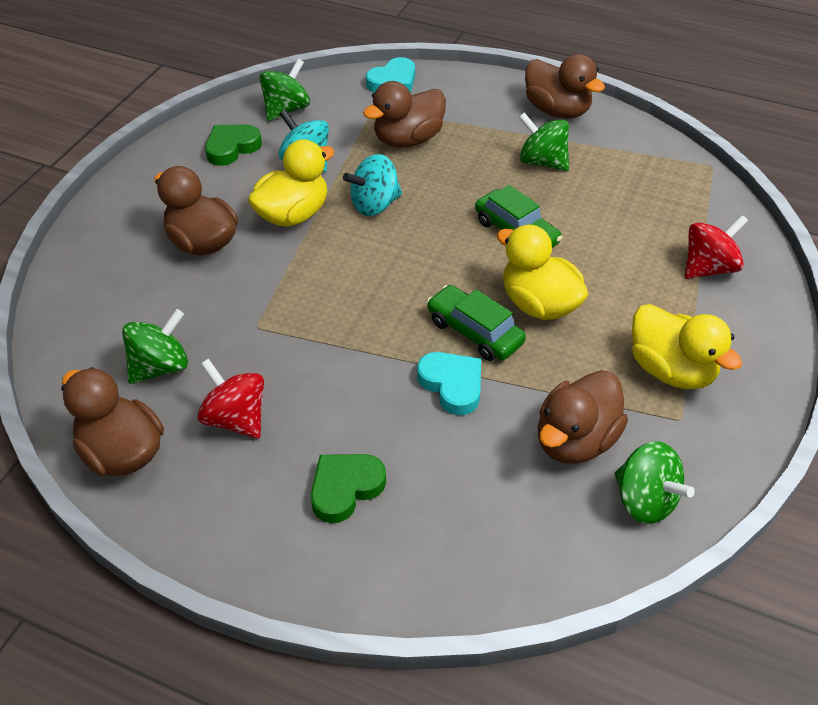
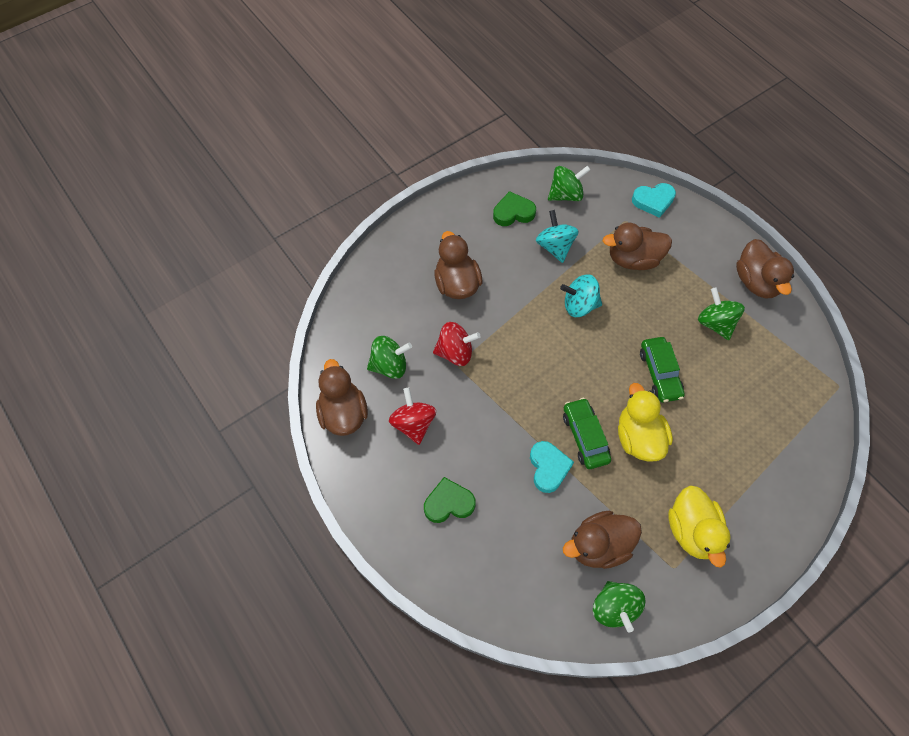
camera: 30 degrees right, 15 degrees up
(293, 215) = (523, 288): yellow duck -> none
(708, 268) = (773, 469): red spinning top -> red spinning top (455, 352)

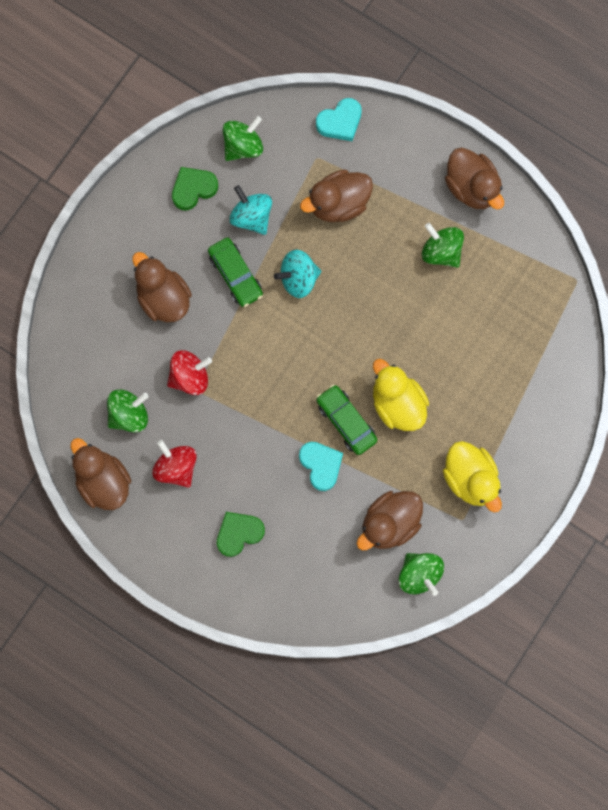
camera: 20 degrees left, 15 degrees up
(659, 373) = (400, 328): green car -> green car (235, 275)

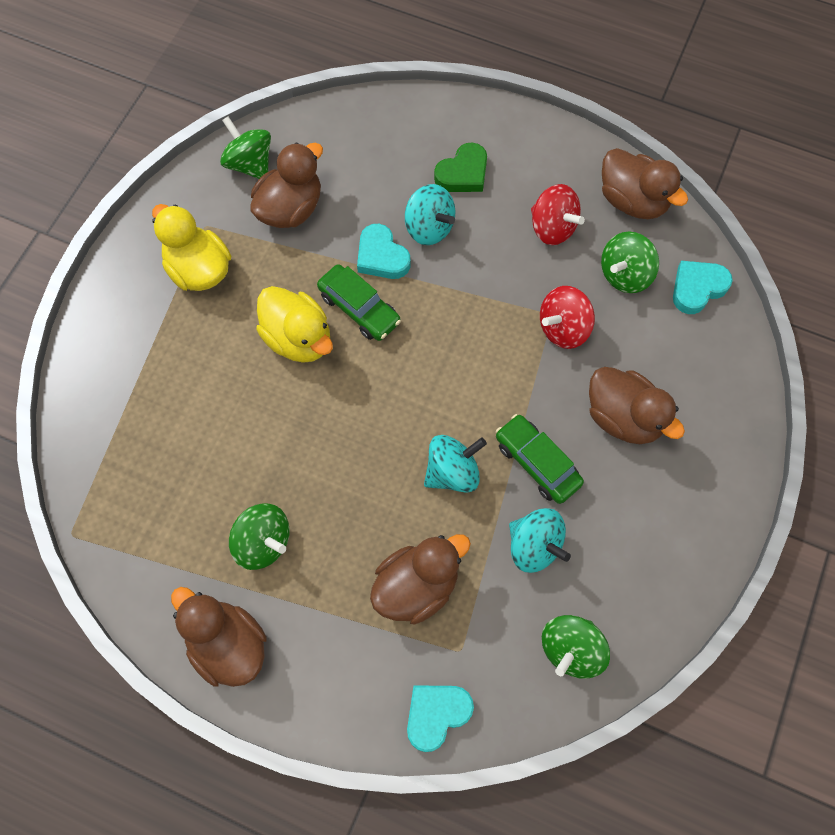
camera: 170 degrees right, 10 degrees down
(75, 393) = (697, 288): none -> turquoise heart
(193, 189) = (625, 572): green heart -> none
(277, 485) = (429, 228): none -> turquoise spinning top

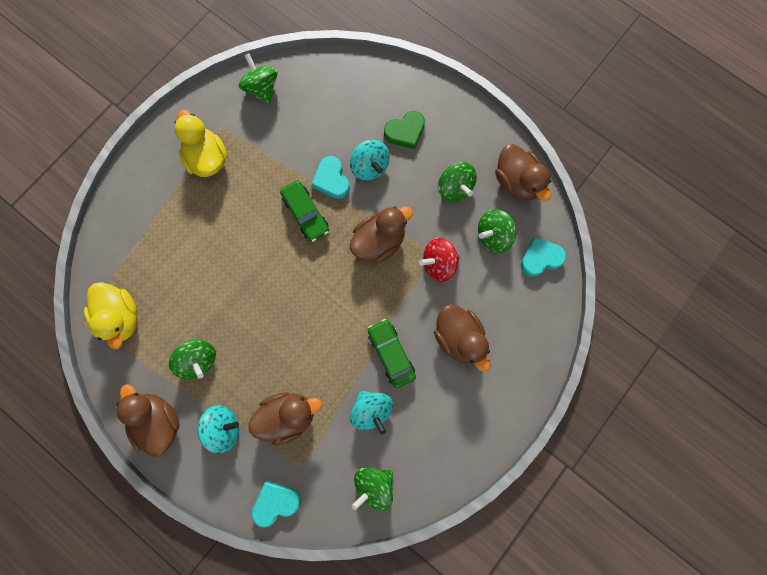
camera: 15 degrees right, 10 degrees up
(290, 209) = (280, 129): brown duck -> brown duck (379, 242)
(298, 338) = (259, 225): yellow duck -> yellow duck (121, 317)
(452, 472) = (333, 345): turquoise spinning top -> turquoise spinning top (223, 428)
(552, 228) = (454, 188): red spinning top -> green spinning top

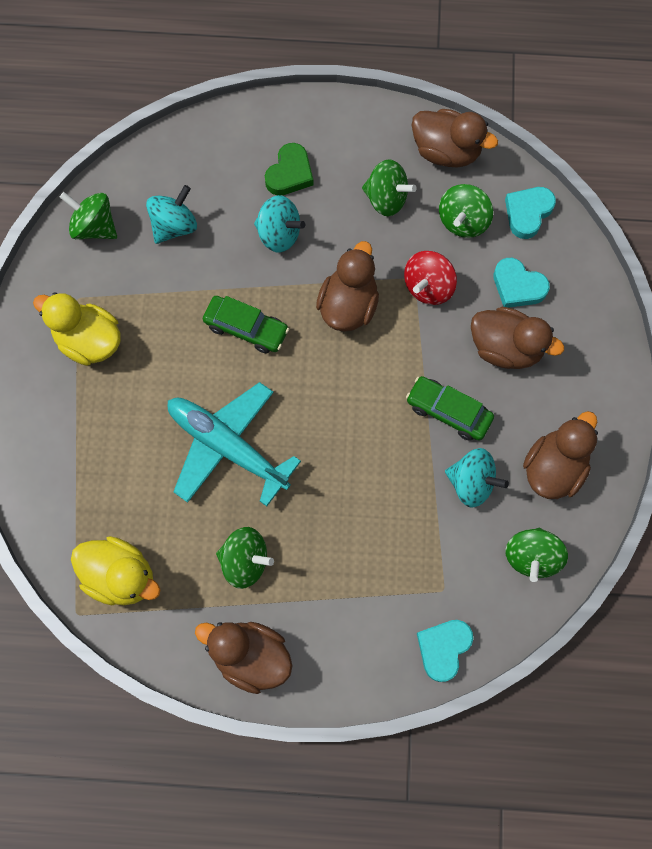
camera: 35 degrees left, 5 degrees down
(223, 428) = (328, 612): turquoise spinning top -> turquoise spinning top (174, 226)
(240, 281) = (227, 446): none -> turquoise plane
(288, 416) = (388, 550): brown duck -> brown duck (553, 468)
(331, 180) = (247, 274): turquoise heart -> turquoise heart (518, 286)

